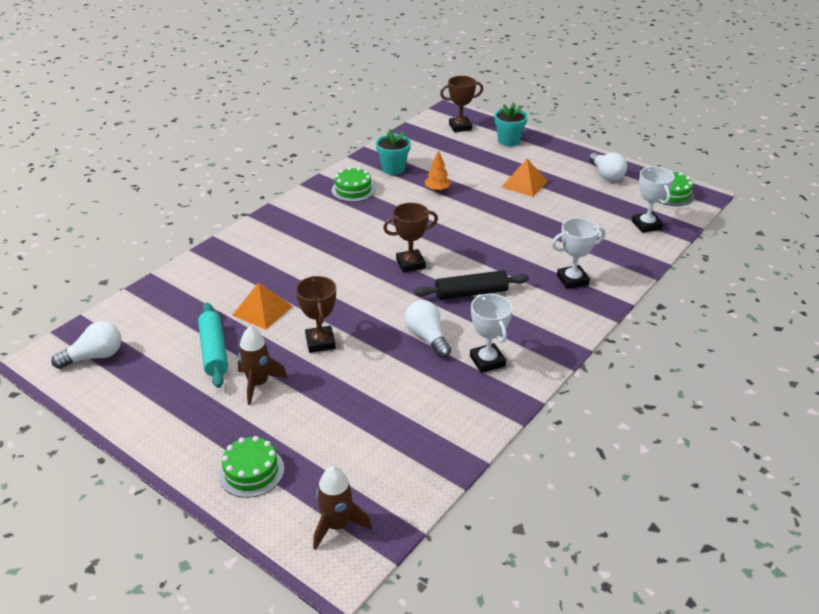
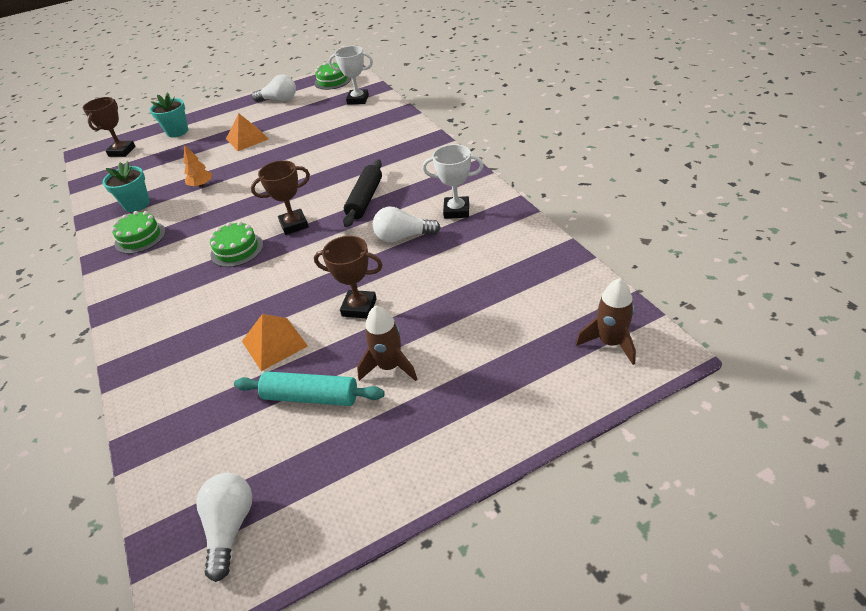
camera: 60 degrees left, 5 degrees up
(251, 471) = (515, 394): green cake -> green cake (237, 250)
(410, 264) = (294, 225): brown trophy -> brown trophy turned 60 degrees clockwise
(572, 280) = (392, 147): white trophy -> none

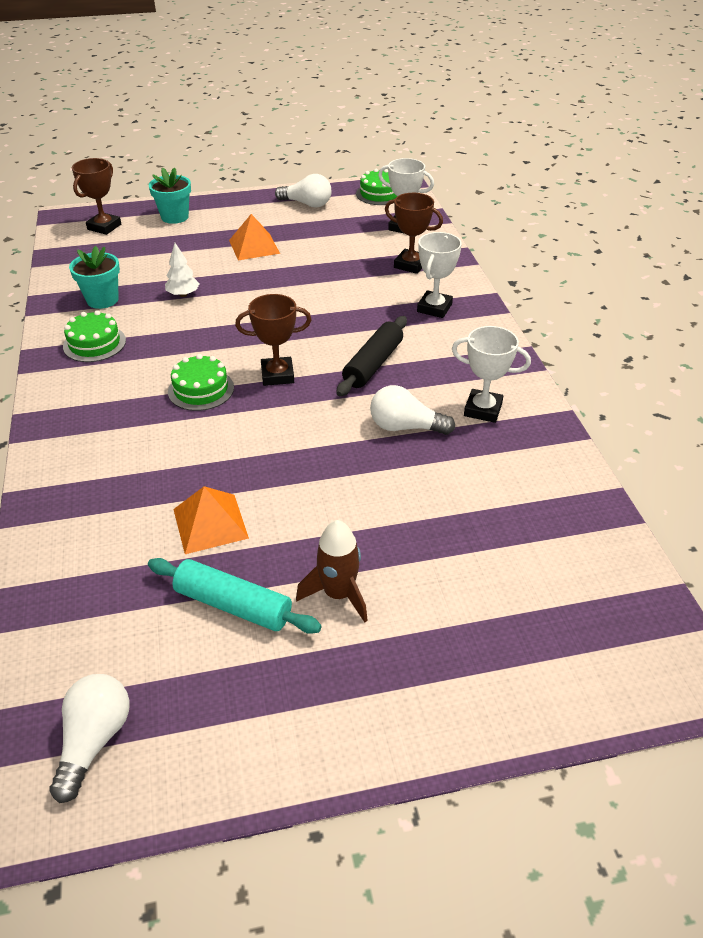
camera: 10 degrees right, 0 degrees up
(201, 185) = (183, 295): orange tree -> white tree
(359, 307) = (324, 506): brown trophy -> brown trophy (410, 265)
(398, 150) = (434, 308): none -> white trophy
(610, 343) = (626, 645): brown rocket -> none

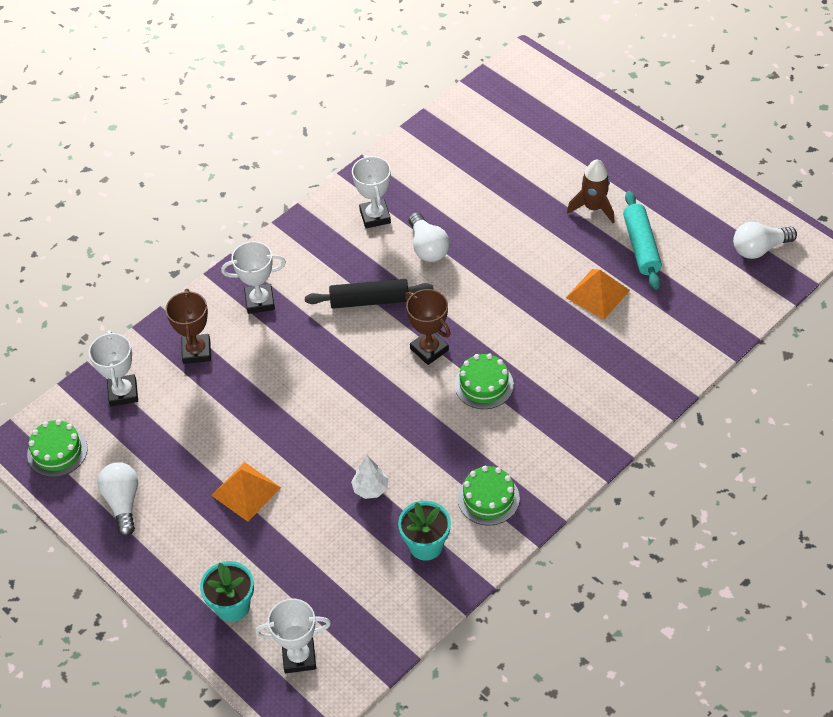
camera: 120 degrees left, 10 degrees up
(104, 227) = (299, 657): brown trophy -> white trophy

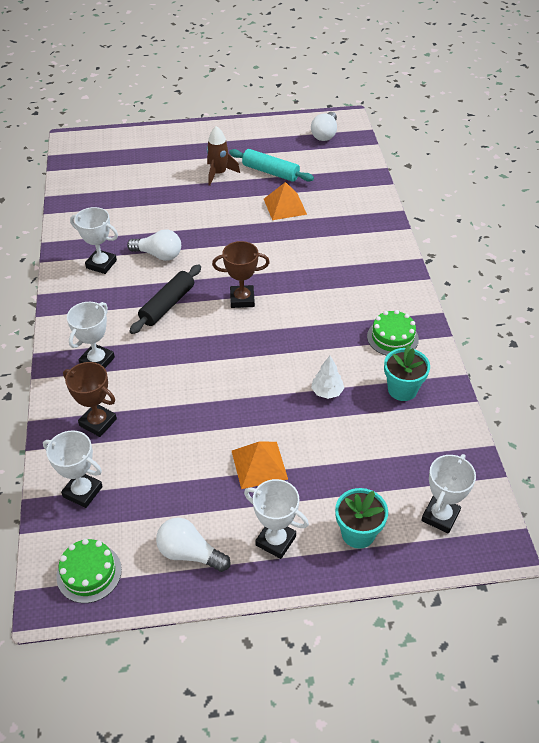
camera: 55 degrees left, 5 degrees down
(179, 552) = (275, 541): none -> white trophy
(484, 384) = (299, 290): green cake -> none

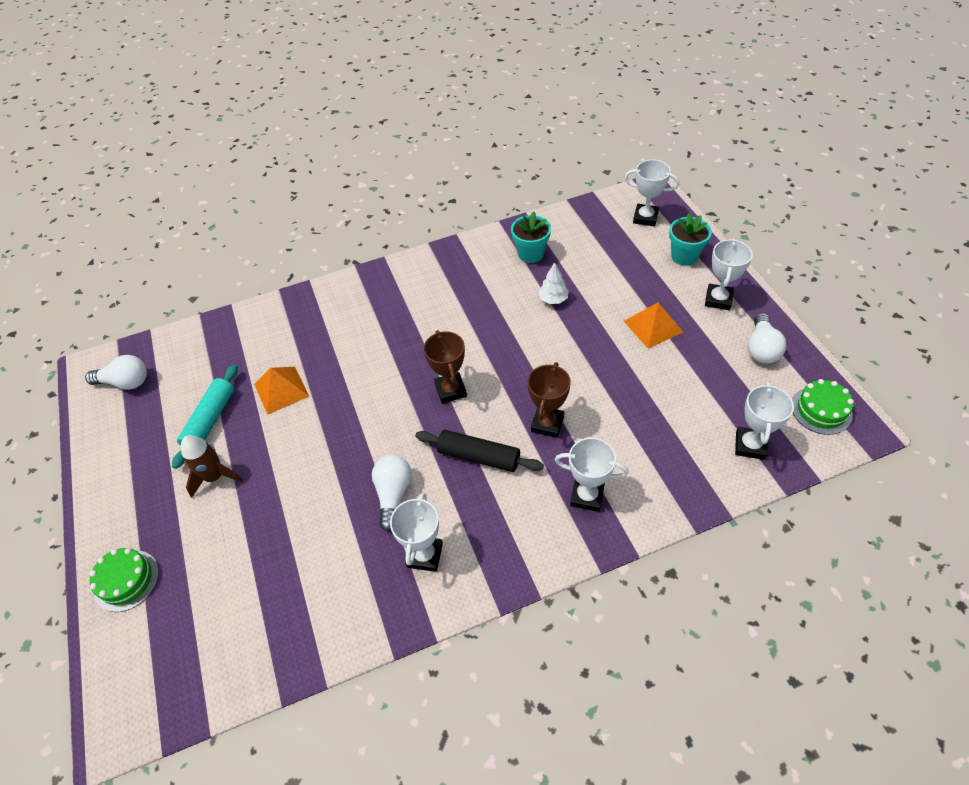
camera: 100 degrees left, 5 degrees up
(98, 422) = (667, 463): brown trophy -> brown trophy (547, 424)
(392, 337) = (471, 269): green cake -> green cake (126, 580)

